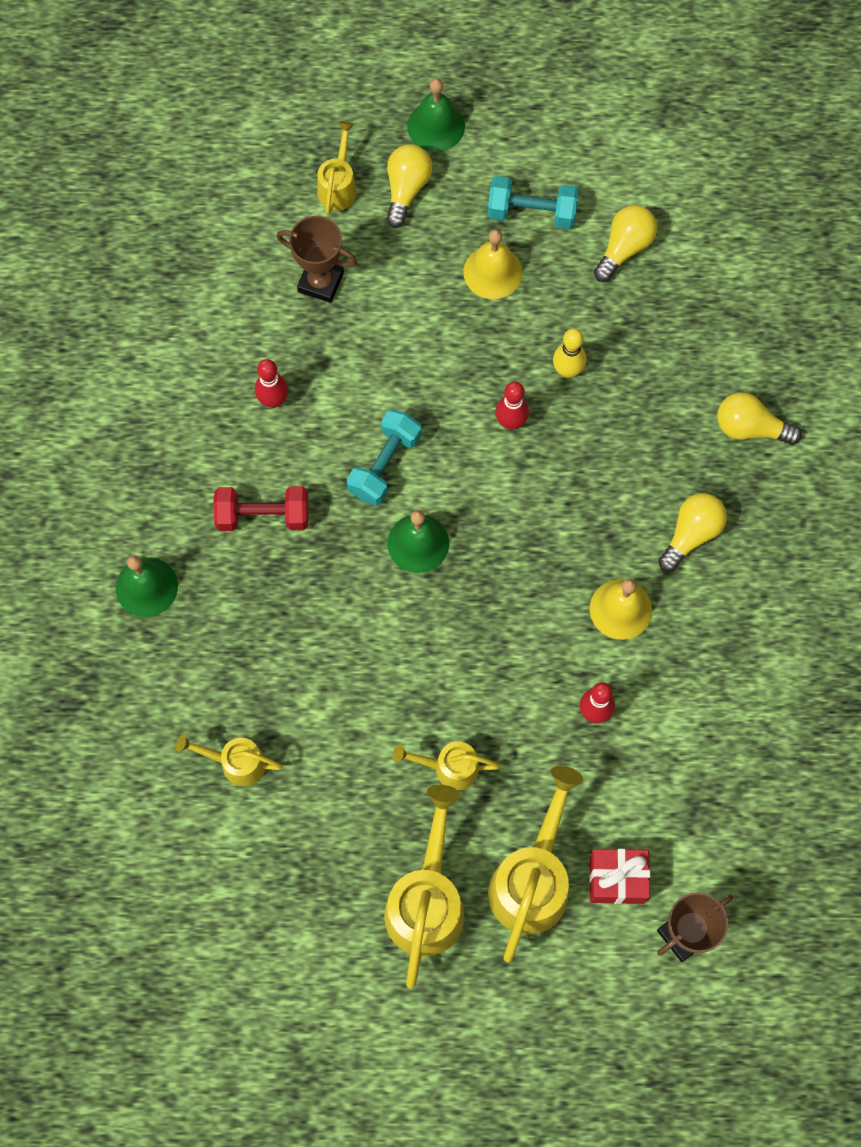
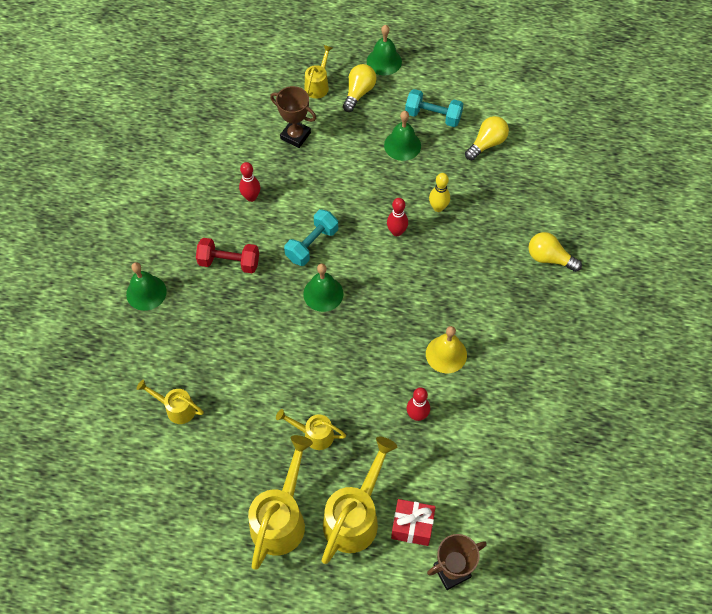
camera: 10 degrees right, 10 degrees down
(492, 272) = (402, 145): yellow bell -> green bell
(691, 534) = (500, 316): yellow light bulb -> none

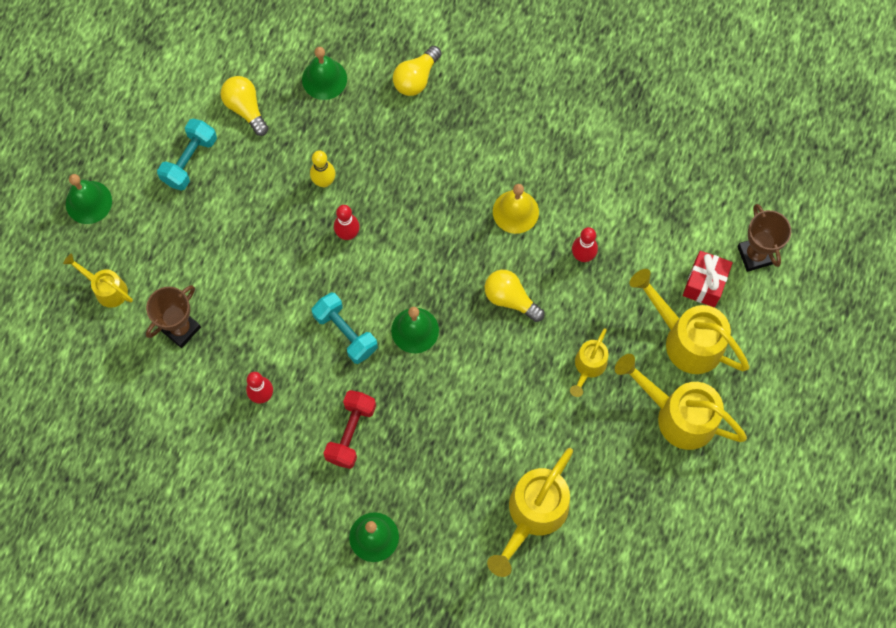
camera: 80 degrees left, 10 degrees up
(176, 408) = (533, 514): yellow watering can -> yellow watering can, size x1.81
(359, 93) = (131, 241): yellow light bulb -> yellow light bulb (510, 299)
(402, 145) = (225, 204): green bell -> green bell (324, 79)

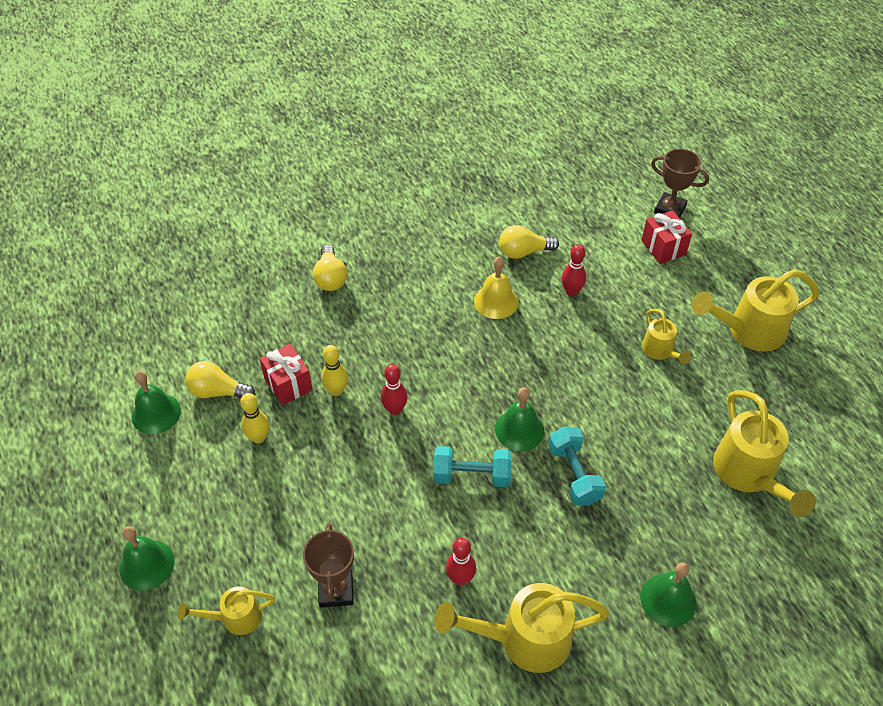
camera: 45 degrees left, 20 degrees down
(190, 160) = (208, 462): turquoise dumbbell -> turquoise dumbbell (574, 474)
(238, 171) = (258, 437): none -> yellow bowling pin
(297, 146) = (288, 384): none -> red gift
(324, 79) = (261, 327): green bell -> green bell (156, 413)
(351, 433) = (560, 541): red dumbbell -> none
(510, 299) = (558, 354): yellow light bulb -> yellow light bulb (523, 252)
(686, 339) = (695, 285): yellow watering can -> yellow watering can (525, 639)

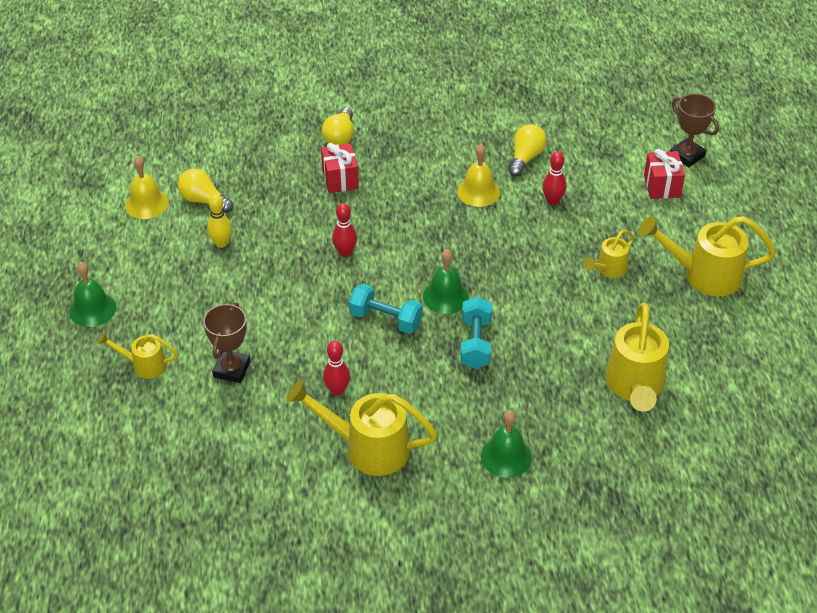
camera: 20 degrees right, 5 degrees down
(156, 413) = (146, 203): green bell -> yellow bell
(288, 384) = (264, 210): red gift -> red gift (340, 179)
(336, 390) = (302, 225): yellow bowling pin -> none
(523, 252) = (525, 158): yellow light bulb -> yellow light bulb turned 105 degrees clockwise
(660, 351) = (608, 269): yellow watering can -> yellow watering can turned 45 degrees clockwise

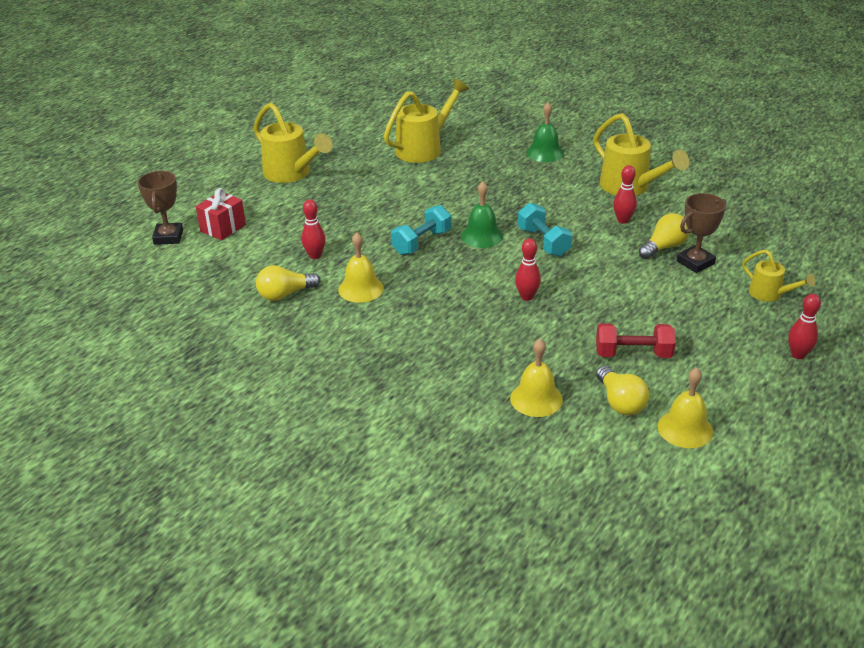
camera: 140 degrees left, 10 degrees down
(92, 309) = (798, 355): green bell -> red bowling pin
(221, 243) = (633, 354): yellow bowling pin -> red dumbbell
(262, 174) = (536, 399): none -> yellow bell
(340, 136) = (419, 397): yellow light bulb -> yellow light bulb (664, 247)
(340, 179) = (465, 356): red gift -> none
(475, 343) = (494, 204): turquoise dumbbell -> turquoise dumbbell (421, 242)
(608, 269) = (345, 202): yellow watering can -> none

